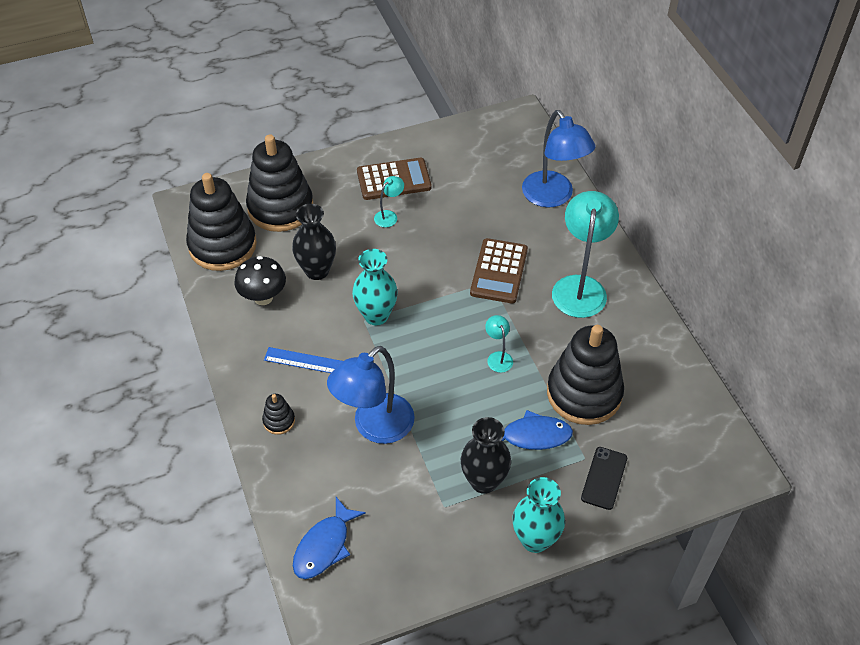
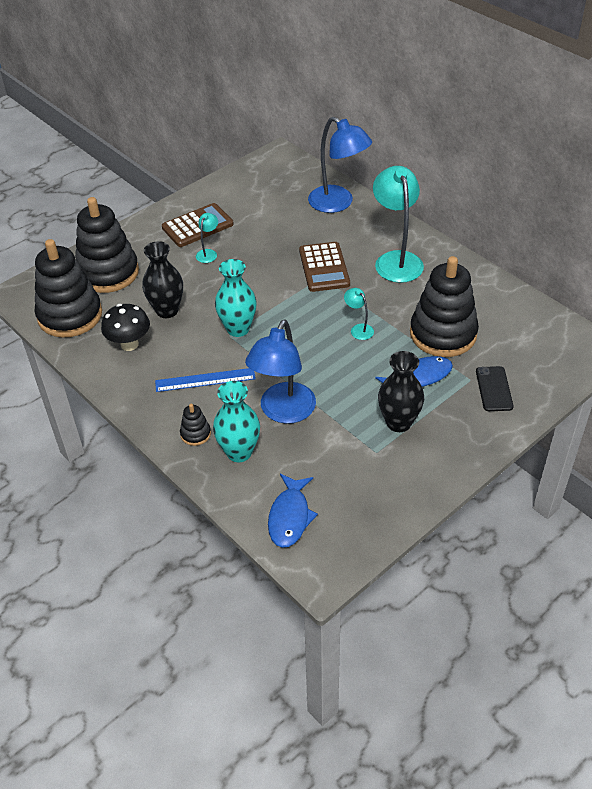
camera: 20 degrees left, 5 degrees down
(535, 539) = (465, 451): turquoise vase -> turquoise vase (239, 452)

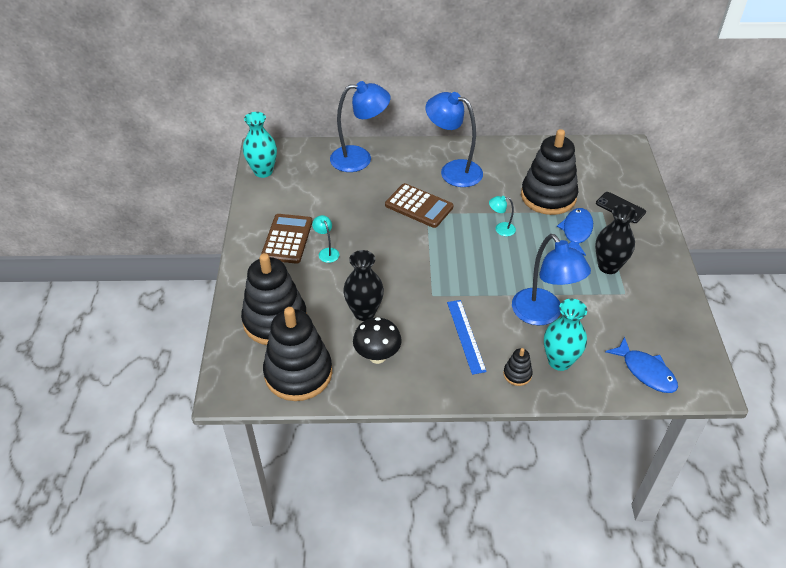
camera: 50 degrees left, 0 degrees up
(205, 380) = (466, 336): blue ruler -> blue ruler turned 45 degrees counterclockwise
(238, 329) = (431, 286): turquoise vase -> turquoise vase (263, 171)
(396, 260) = (453, 170): turquoise lamp -> blue lamp

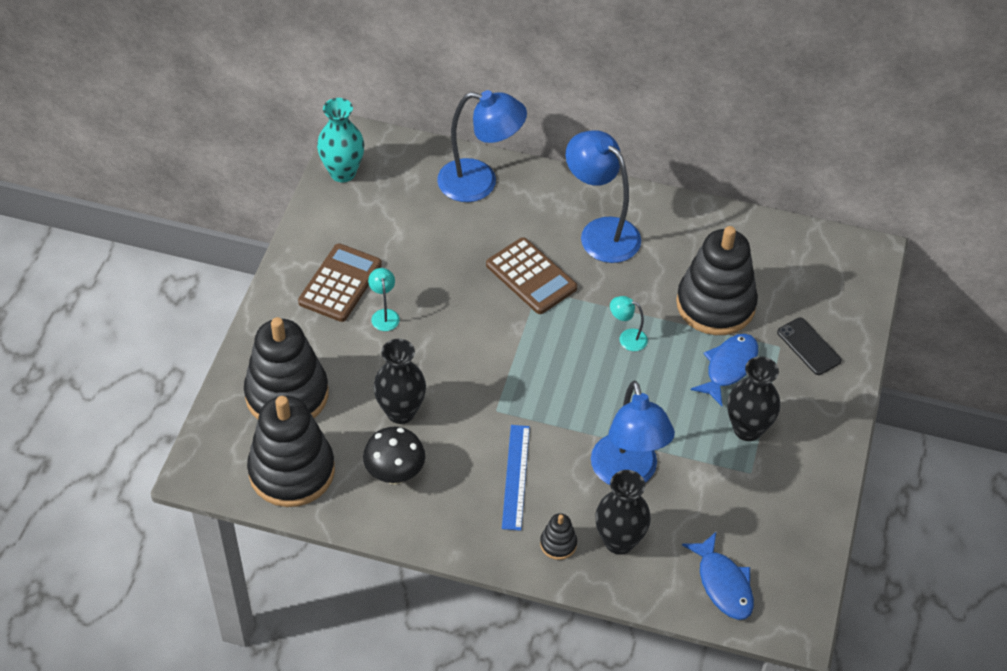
camera: 15 degrees right, 5 degrees up
(559, 361) = (619, 541): turquoise vase -> black vase

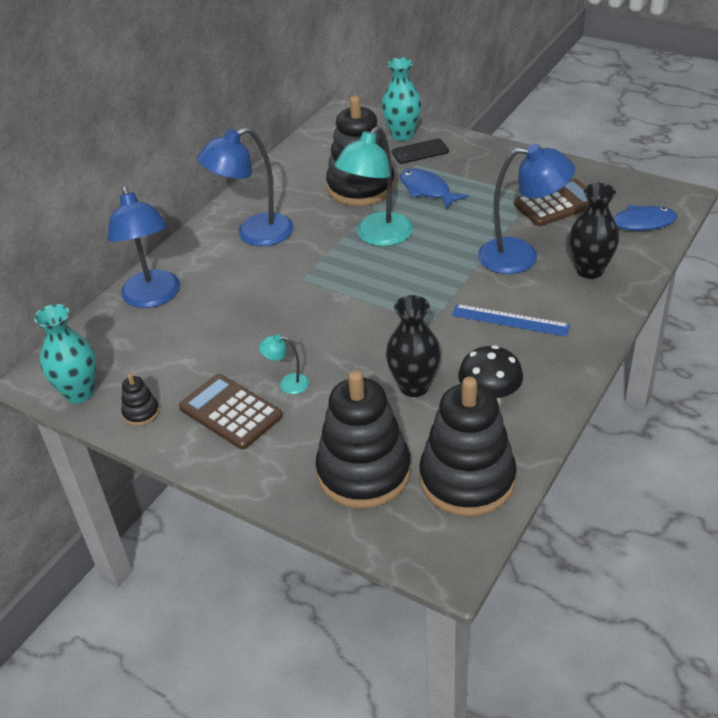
camera: 70 degrees left, 10 degrees down
(480, 183) = (153, 297): blue lamp -> blue lamp turned 135 degrees clockwise
(531, 276) = (284, 281): brown calculator -> brown calculator (557, 204)
(558, 544) = (587, 304): black stacking toy -> black stacking toy (141, 412)
(627, 338) = (377, 236): turquoise lamp -> turquoise lamp, size x2.22
(747, 429) = (491, 191): black vase -> none
(840, 322) = (402, 135): none -> turquoise vase

